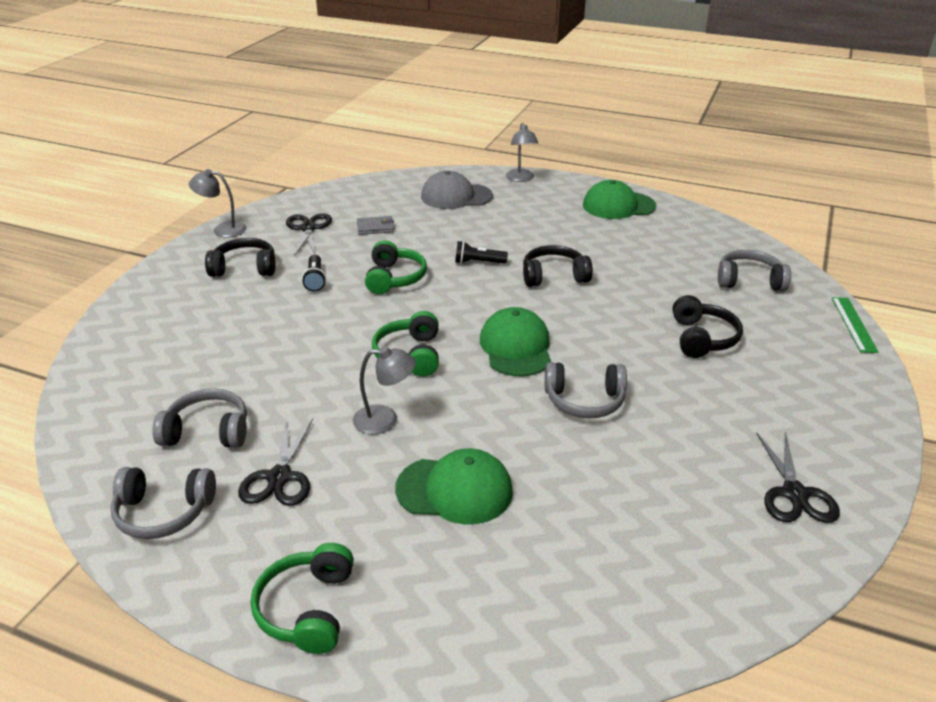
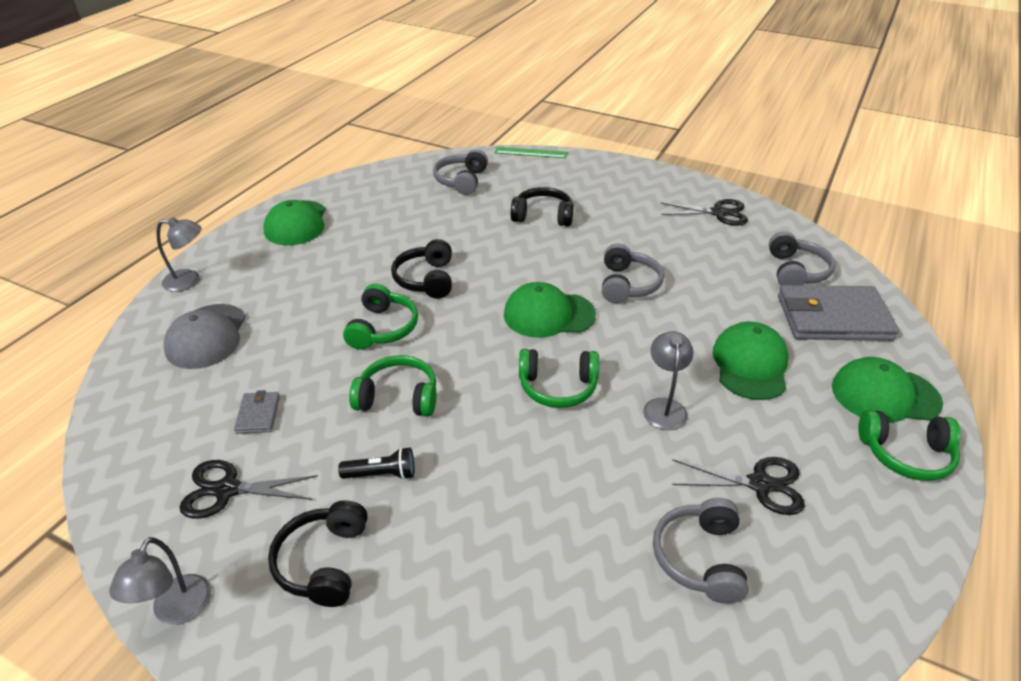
camera: 85 degrees left, 5 degrees up
(163, 512) = (833, 581): grey headphones -> grey headphones (796, 271)
(408, 612) = (884, 395): none -> green cap
(478, 262) = (382, 328): black flashlight -> green headphones
(562, 587) = (833, 318): none -> grey wallet

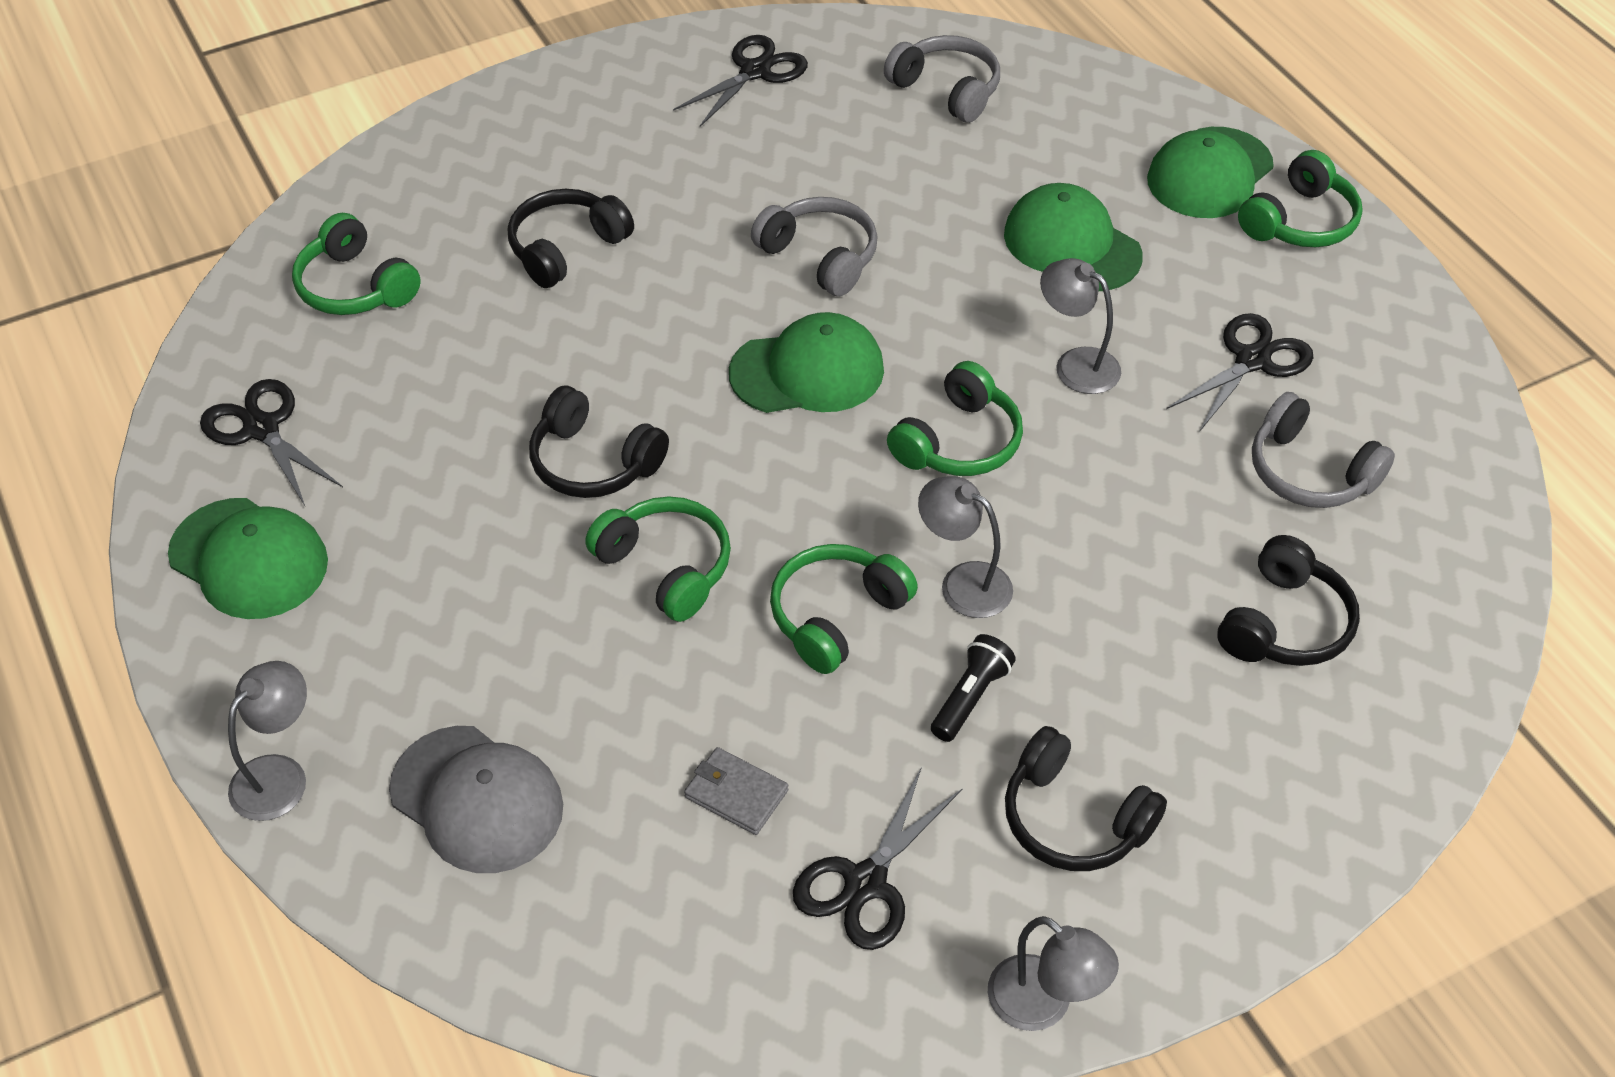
camera: 55 degrees left, 10 degrees up
(365, 196) = (262, 429): none -> black scissors
(460, 434) = (963, 582): none -> grey lamp
(461, 180) = (355, 287): grey headphones -> green headphones
(531, 152) = (366, 162): green ruler -> none
(548, 314) = (807, 371): green cap -> green cap turned 135 degrees counterclockwise
(558, 603) = (1285, 624): none -> black headphones
(833, 318) = (1058, 122): grey wallet -> none

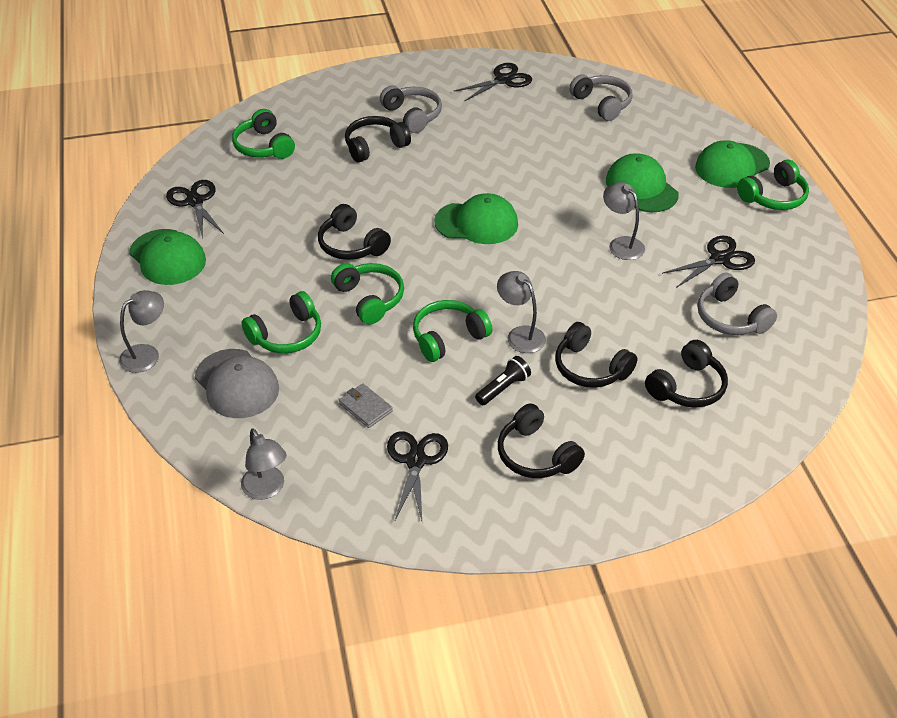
camera: 15 degrees right, 5 degrees down
(820, 257) = (504, 171): grey headphones -> grey headphones (413, 115)
(865, 882) = (416, 461): black scissors -> black scissors turned 135 degrees clockwise
(958, 442) = (543, 269): green headphones -> green headphones (287, 335)
(1043, 1005) = (486, 536): grey lamp -> grey lamp (267, 489)
(1107, 623) = (590, 368): none -> black headphones

